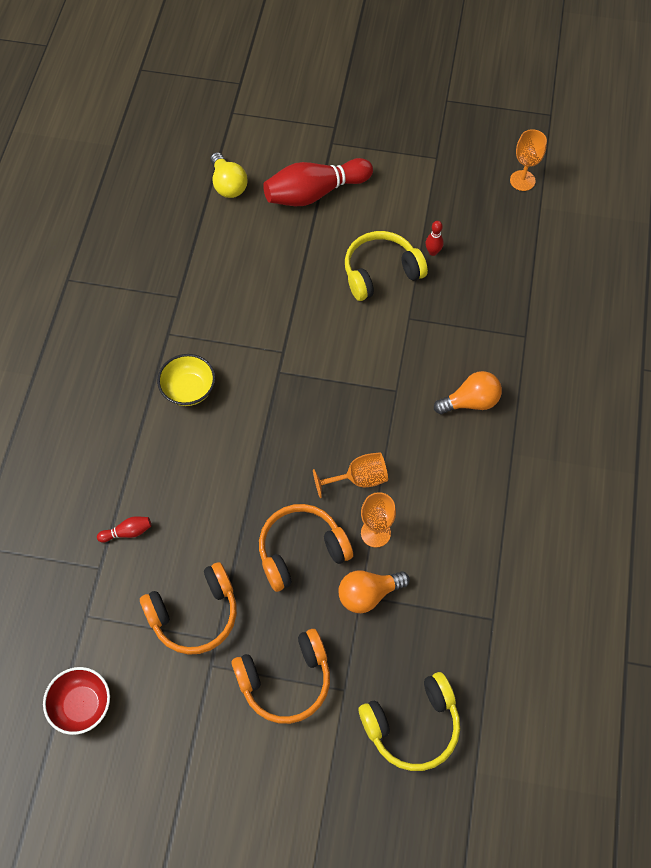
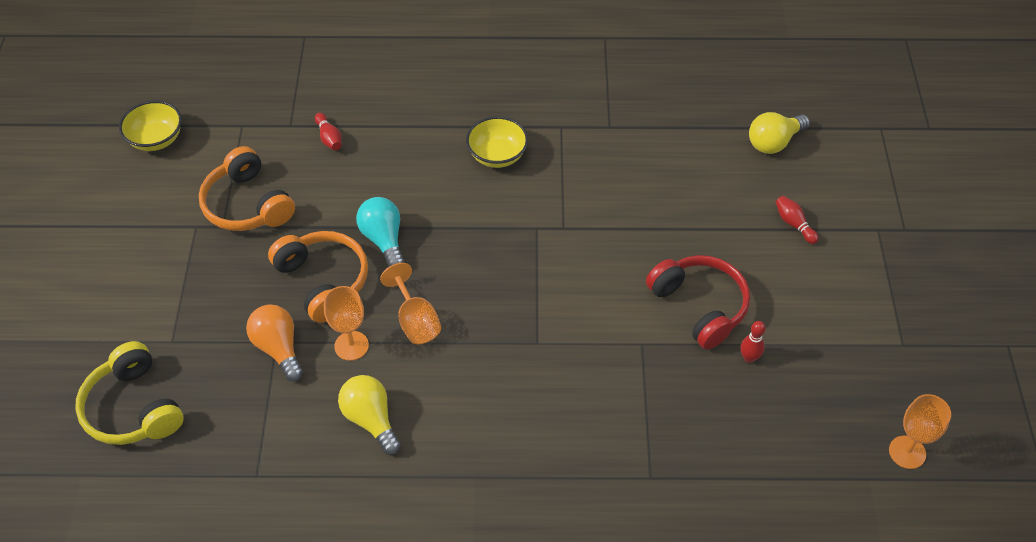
camera: 80 degrees right, 10 degrees down
(82, 705) = (156, 139): red bowl -> yellow bowl
(265, 495) = (383, 239): none -> turquoise light bulb
(285, 680) = (181, 289): orange headphones -> none
(315, 193) = (794, 224): red bowling pin -> red bowling pin, size x0.41
(381, 272) = (699, 306): yellow headphones -> red headphones
(451, 524) = (371, 419): none -> yellow light bulb
(470, 402) = (538, 423): orange light bulb -> none

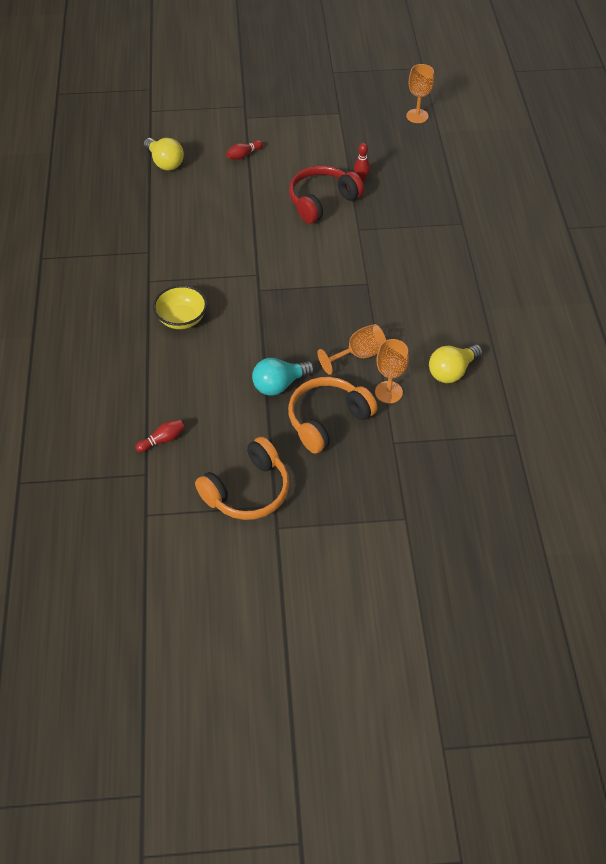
camera: 95 degrees left, 0 degrees up
(133, 408) = (476, 531): yellow headphones -> none
(156, 139) = (165, 588): yellow bowl -> none
(278, 348) = (399, 440): orange light bulb -> none

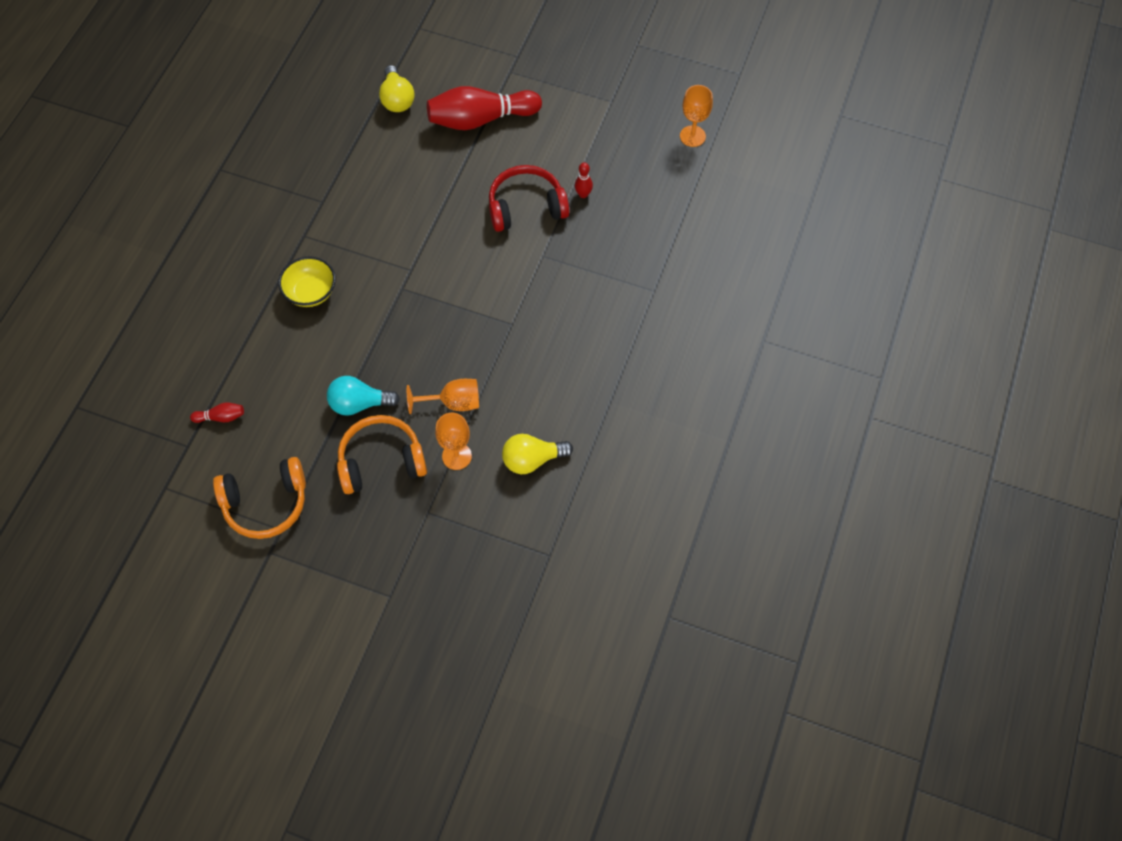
camera: 25 degrees right, 10 degrees up
(244, 155) = (480, 119): red bowling pin -> red bowling pin, size x2.42

